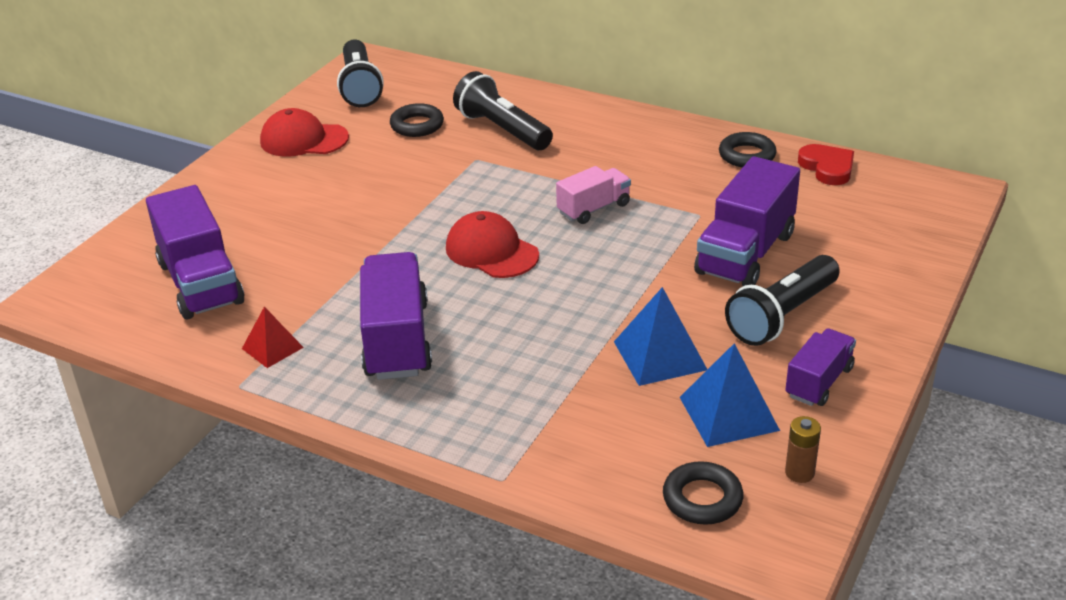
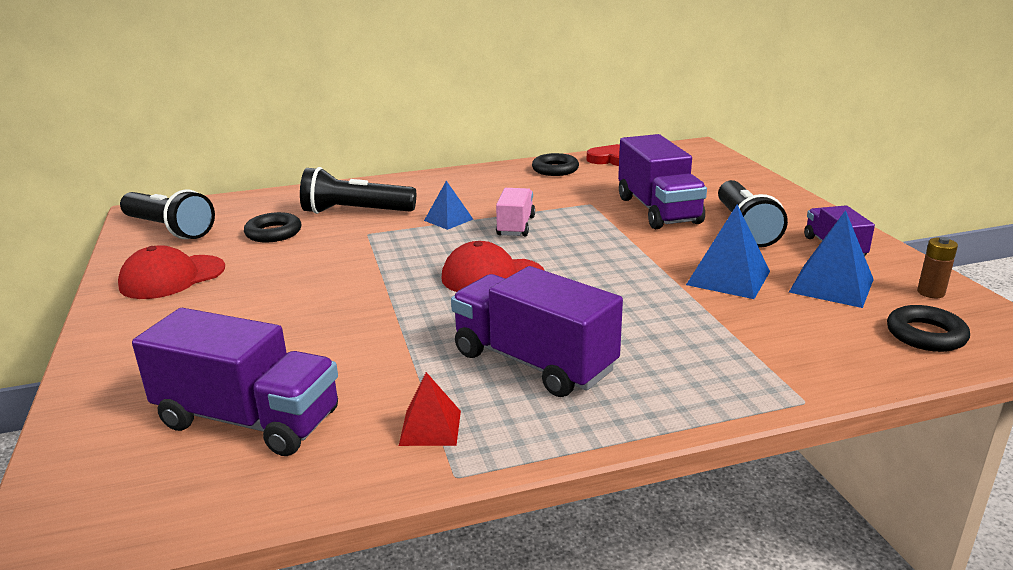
camera: 45 degrees left, 10 degrees down
(555, 174) = (448, 220): none -> blue pyramid

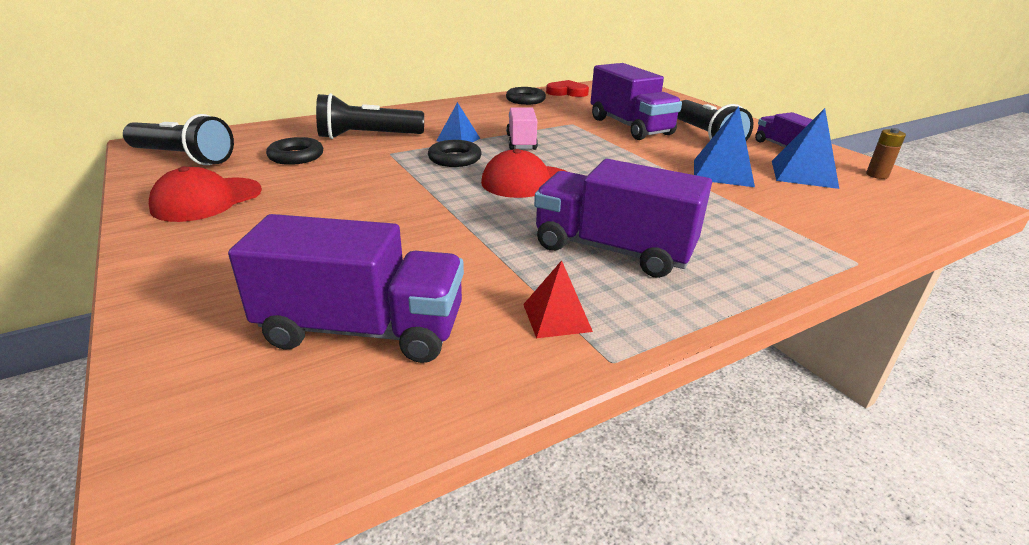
camera: 15 degrees left, 5 degrees up
(925, 335) = (900, 205): black ring -> black ring (454, 159)

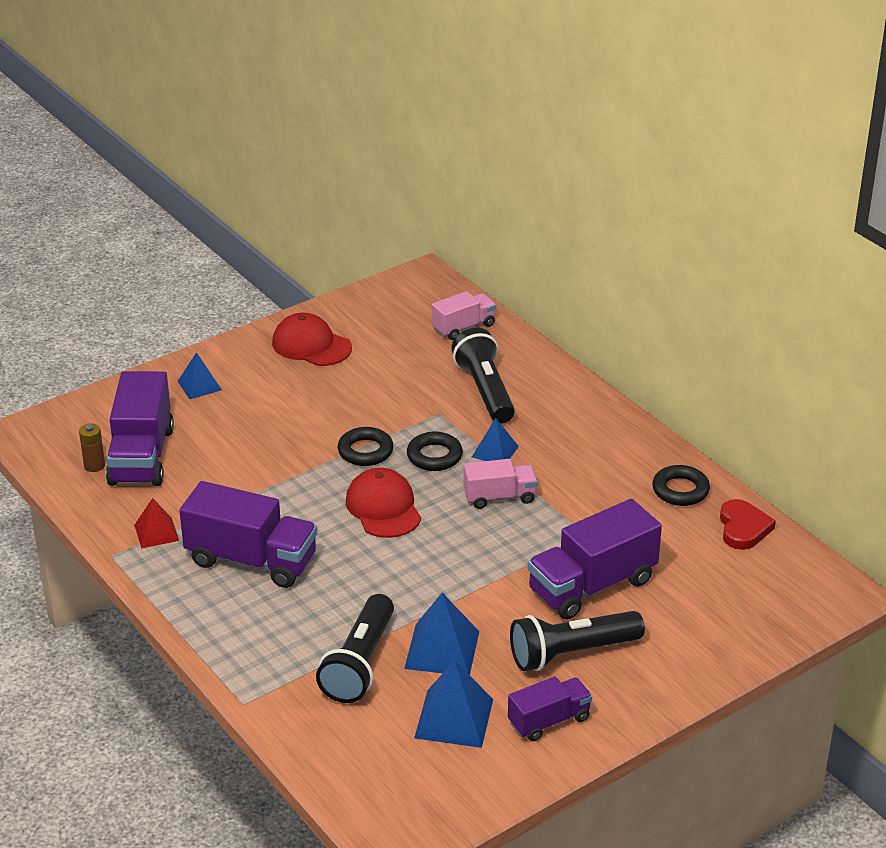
camera: 85 degrees right, 5 degrees up
(183, 158) = (396, 304): black flashlight -> black flashlight (359, 663)
(216, 275) = (199, 385): none -> blue pyramid
(260, 137) = (463, 327): none -> pink truck
(296, 156) = (415, 361): black ring -> black ring (365, 451)
(613, 250) = (251, 560): purple truck -> purple truck turned 90 degrees clockwise
(877, 175) = (466, 786): brown battery -> brown battery (94, 466)

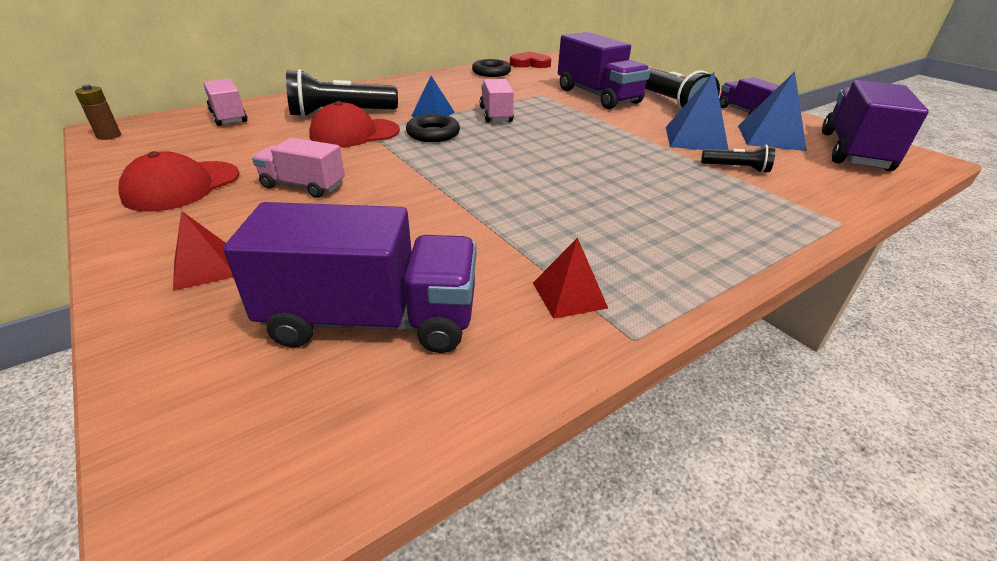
camera: 90 degrees left, 0 degrees up
(94, 466) = (383, 379): brown battery -> brown battery (109, 136)
(199, 385) = (204, 268): blue pyramid -> red pyramid
(251, 560) = (609, 221): purple truck -> purple truck (854, 152)
(312, 400) = (303, 186): none -> pink truck
(359, 663) = (736, 168): black flashlight -> black flashlight, size x0.52
(365, 451) = (416, 161): black ring -> none
(383, 508) = (510, 155): red cap -> red cap (355, 133)

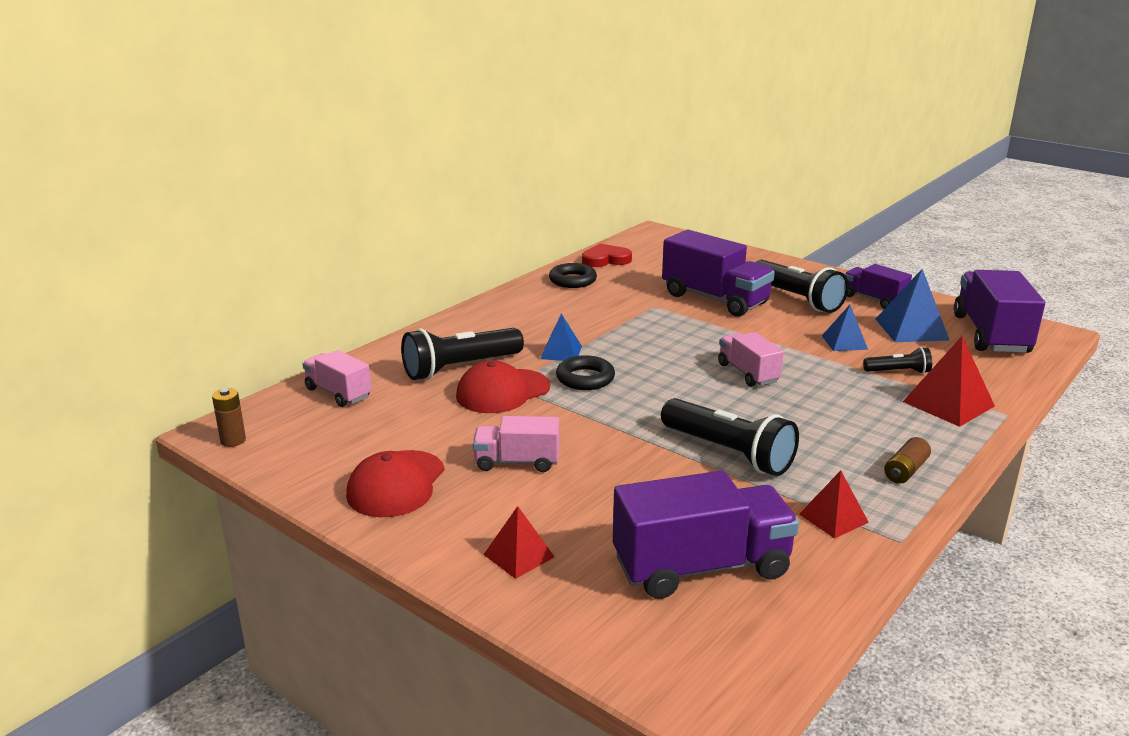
camera: 15 degrees left, 10 degrees down
(496, 115) = (628, 343): pink truck -> pink truck (748, 373)
(507, 210) = (728, 453): none -> black flashlight
(689, 260) = (905, 471): none -> brown battery
(695, 139) = (844, 342): blue pyramid -> blue pyramid, size x0.63
(777, 203) = (948, 404): none -> red pyramid

